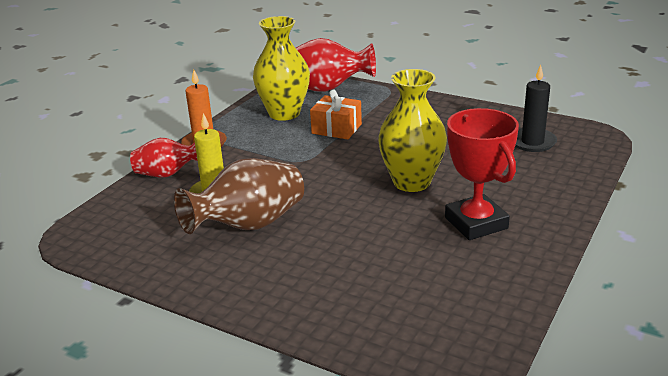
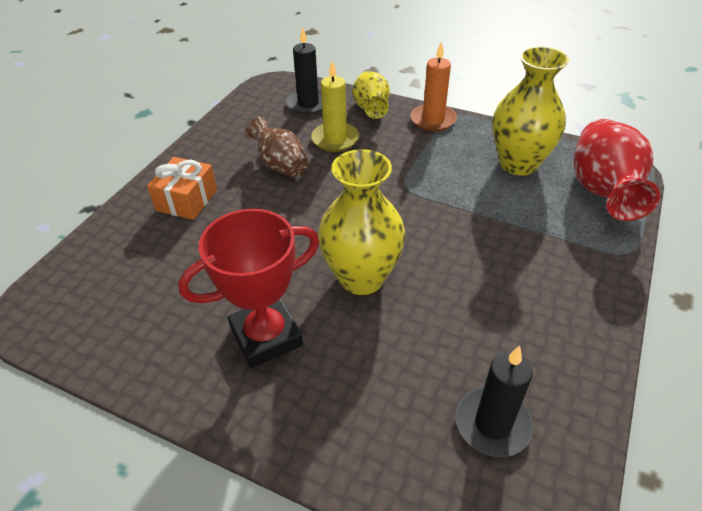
camera: 85 degrees right, 15 degrees up
(136, 211) = (308, 104): none -> black candle
(167, 174) = (371, 109): red vase -> yellow vase
(248, 225) = (280, 165): brown vase -> brown vase, size x0.63
(336, 129) = (488, 208): orange gift -> orange gift (187, 200)

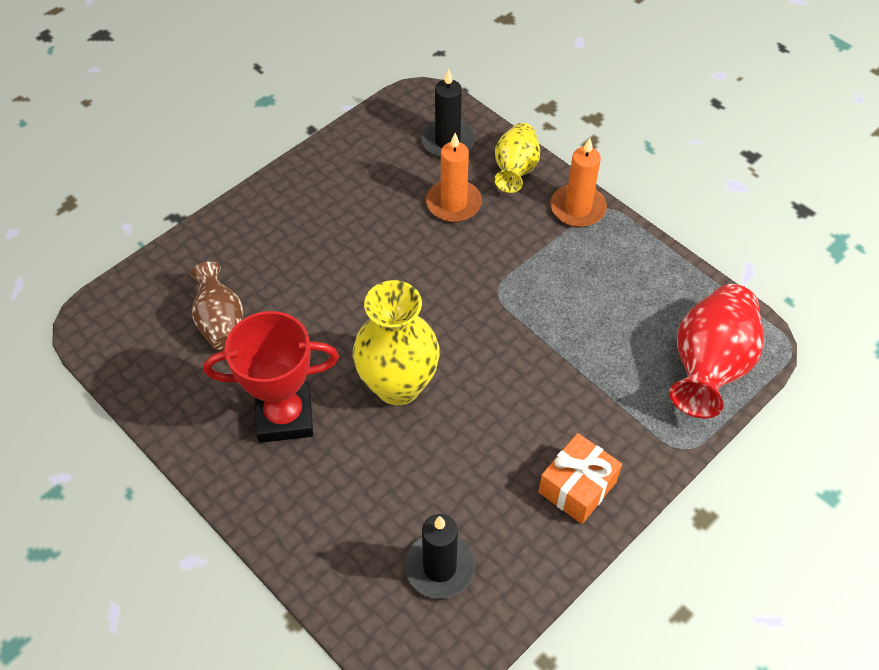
camera: 20 degrees right, 10 degrees up
(187, 200) = (269, 238): orange gift -> orange gift (577, 487)
(280, 165) = (379, 222): brown vase -> brown vase (221, 323)
(335, 139) = (453, 203): yellow candle -> orange candle
(518, 164) = (638, 300): yellow vase -> none

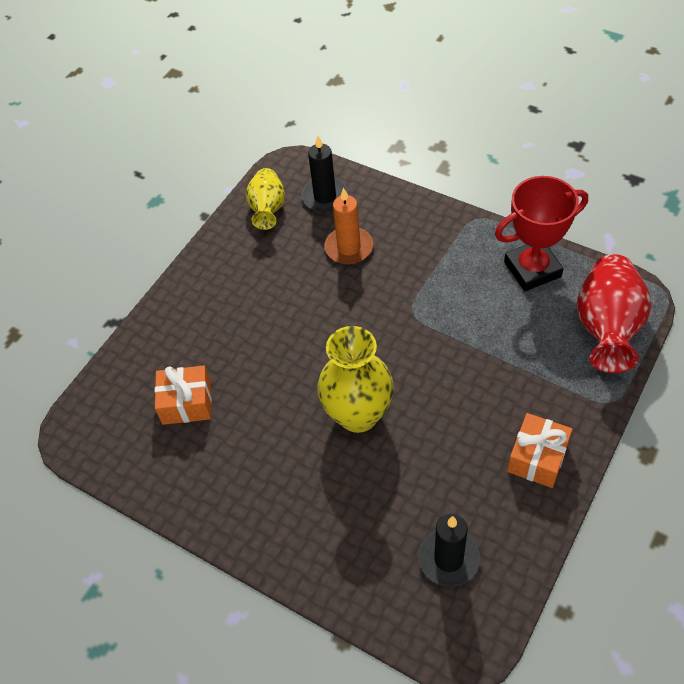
camera: 10 degrees left, 0 degrees up
(221, 323) = (187, 403): brown vase -> orange gift
(285, 416) = (271, 468): red trophy -> red trophy (532, 269)
(515, 170) = (390, 206): yellow vase -> yellow vase (267, 209)
(577, 208) = (453, 225): orange candle -> none

